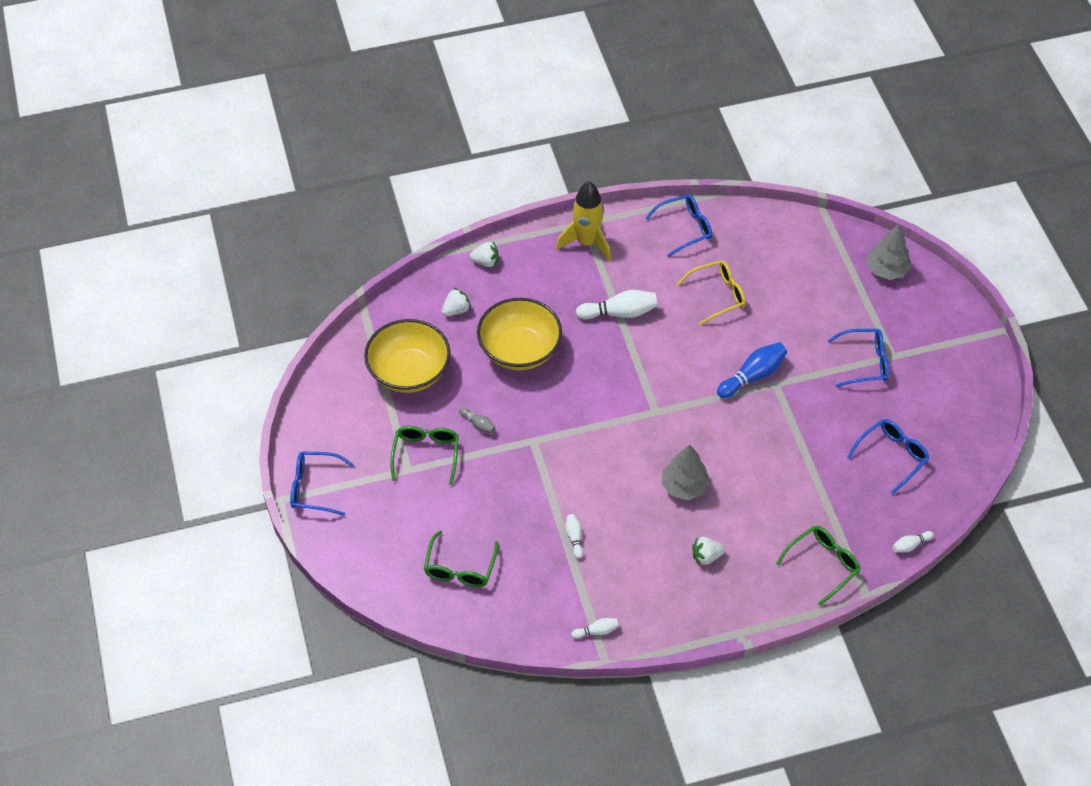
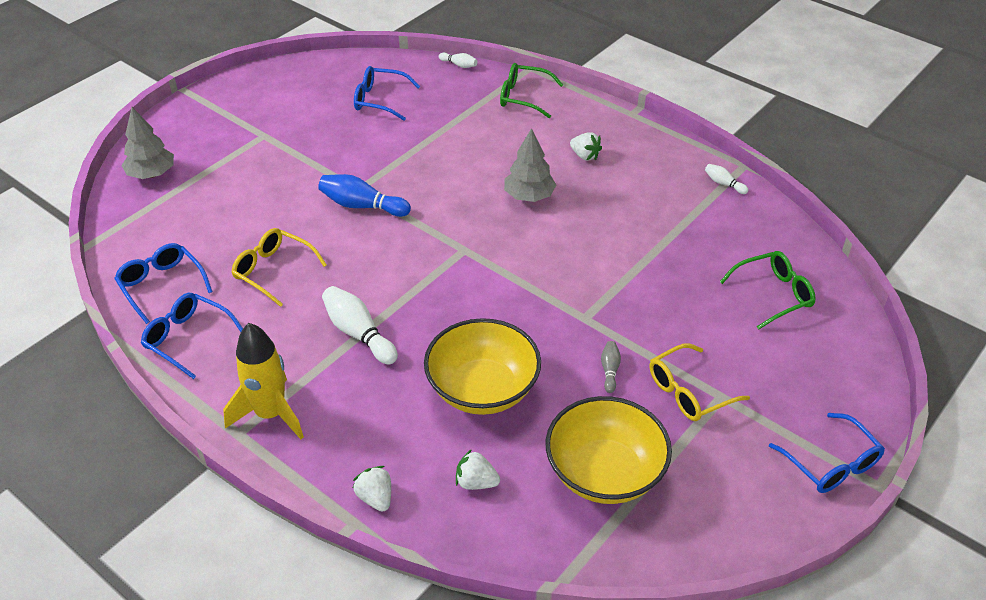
camera: 125 degrees left, 10 degrees down
(426, 454) = (688, 392): green glasses -> yellow glasses
(574, 538) = (656, 237): white bowling pin -> none
(865, 362) = (286, 147): blue glasses -> blue glasses (161, 285)

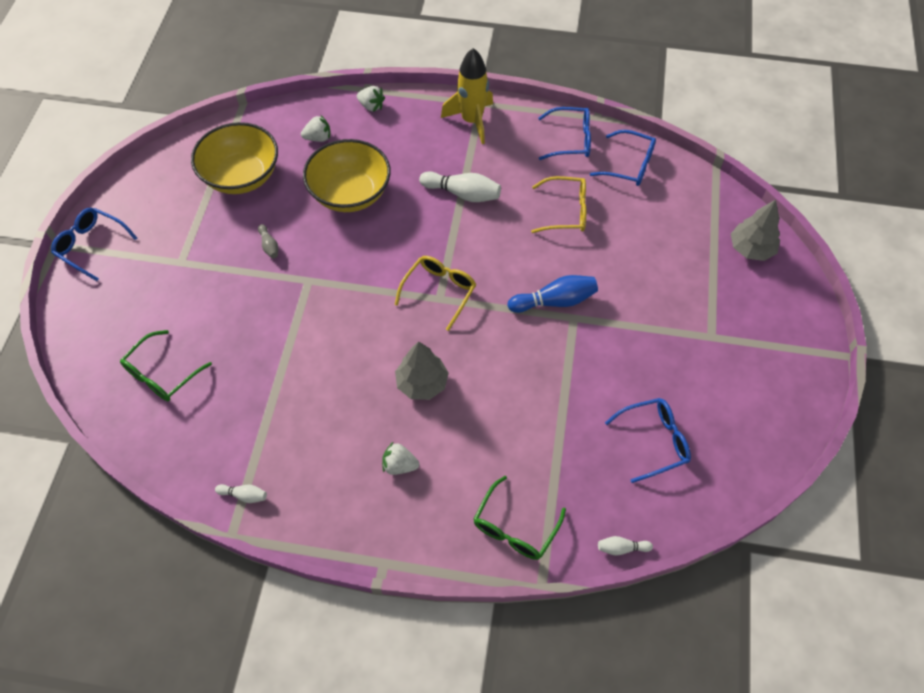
camera: 150 degrees right, 15 degrees up
(523, 97) = (515, 527): green glasses -> green glasses turned 135 degrees clockwise
(688, 392) = (205, 254): yellow glasses -> yellow glasses (439, 291)

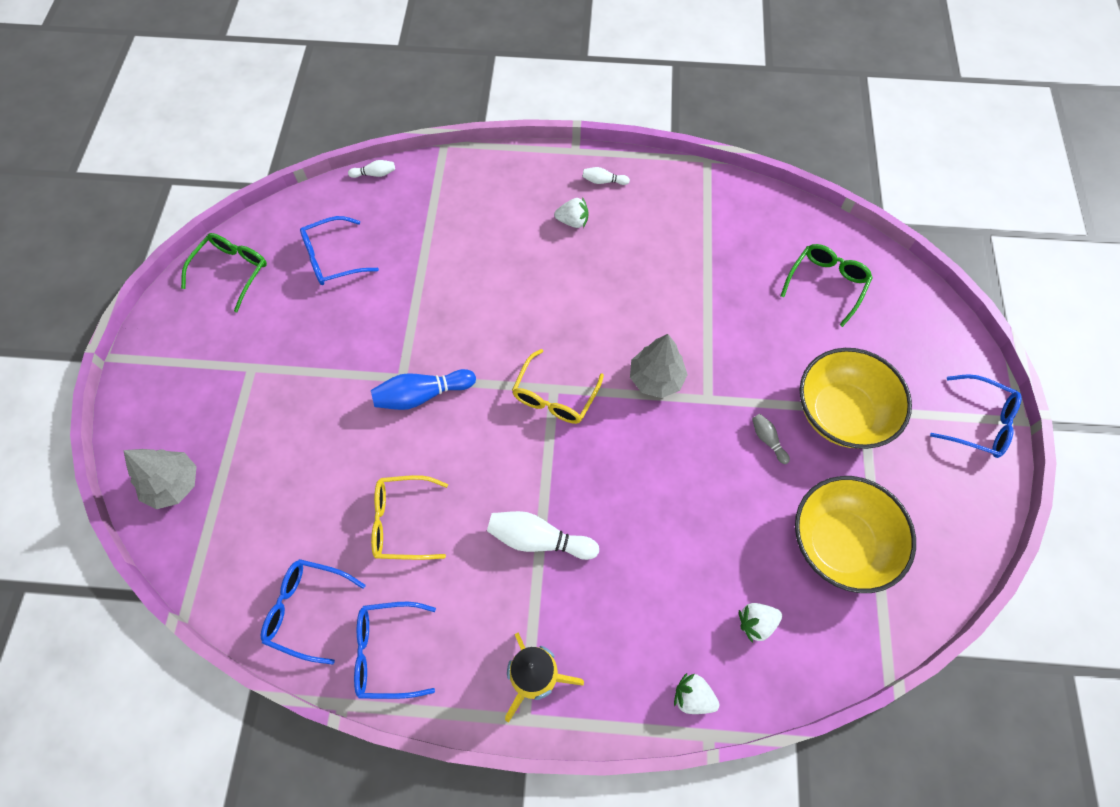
camera: 175 degrees right, 5 degrees up
(244, 495) = (706, 188): white bowling pin -> white bowling pin (603, 181)
(350, 193) = (687, 527): yellow bowl -> yellow bowl (841, 413)
(422, 383) = (561, 295): grey tree -> grey tree (656, 378)
(515, 527) = (466, 182): green glasses -> green glasses (232, 271)

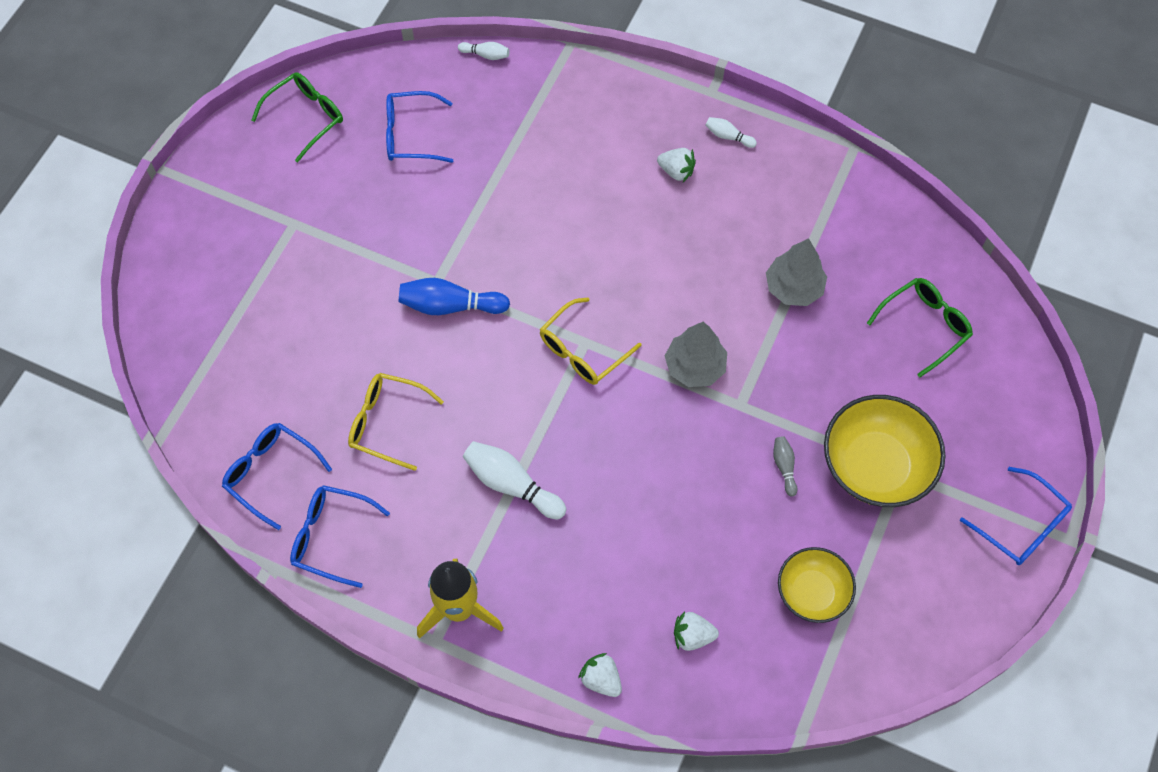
camera: 20 degrees right, 0 degrees up
(174, 484) = (186, 315): grey tree -> grey tree (793, 288)
(840, 543) = (812, 592): yellow bowl -> yellow bowl, size x0.63

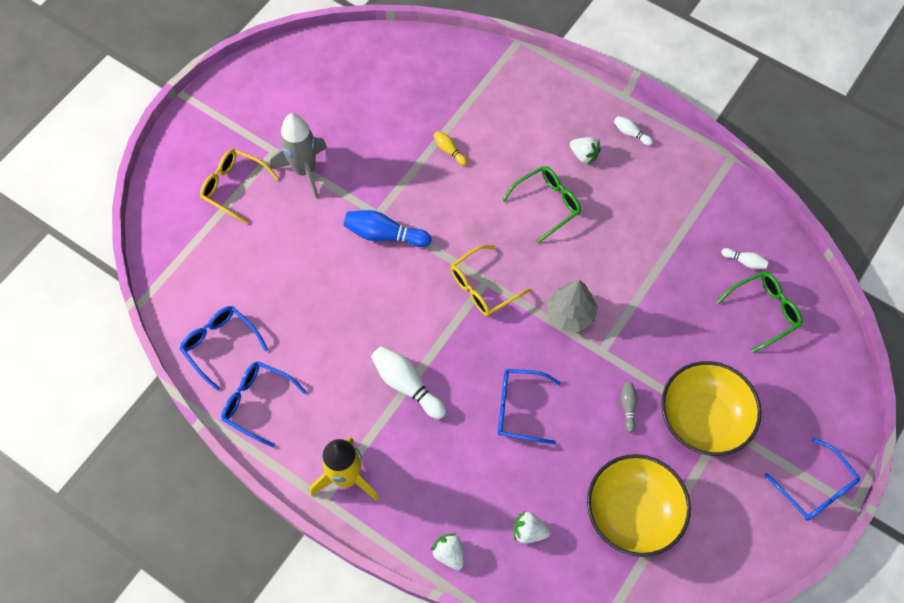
camera: 10 degrees right, 0 degrees up
(306, 117) = (299, 69): green glasses -> green glasses (547, 204)
(336, 242) = (304, 170): none -> grey rocket
(386, 423) = (317, 320): yellow glasses -> yellow glasses (233, 187)
(410, 135) = (378, 95): blue glasses -> blue glasses (519, 408)
(486, 55) = (449, 40): white bowling pin -> white bowling pin (745, 262)
(511, 190) = (449, 150): none -> yellow bowling pin
(793, 288) = (662, 263): grey tree -> none
(812, 592) = (632, 513): yellow bowl -> yellow bowl, size x1.60

